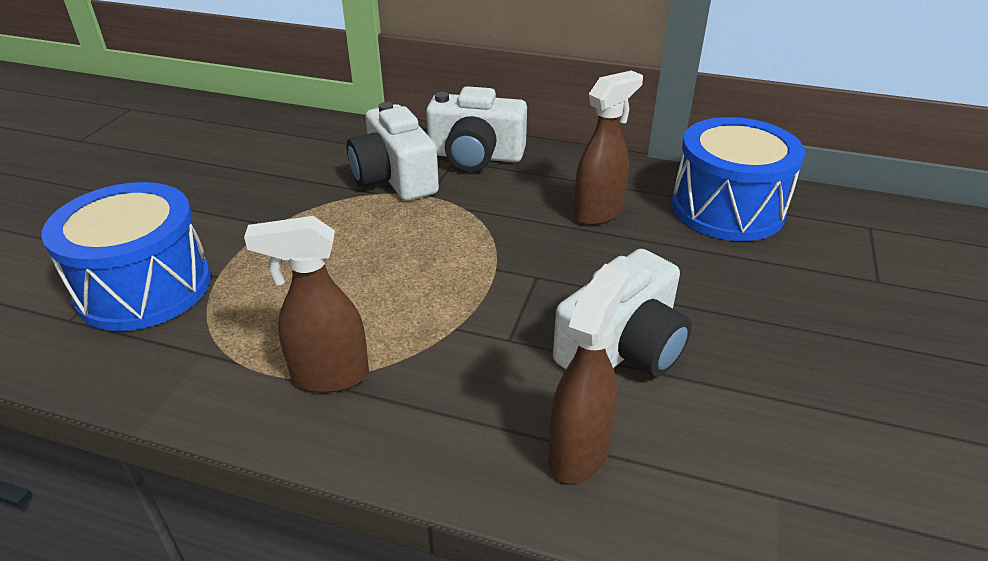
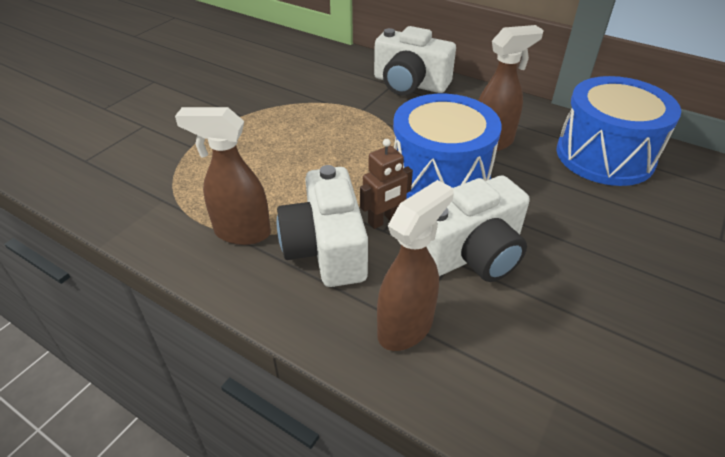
camera: 15 degrees right, 5 degrees up
(144, 287) = (140, 146): blue drum -> blue drum (440, 176)
(394, 178) = (342, 92): white camera -> white camera (326, 248)
(505, 327) = (384, 220): none -> brown robot

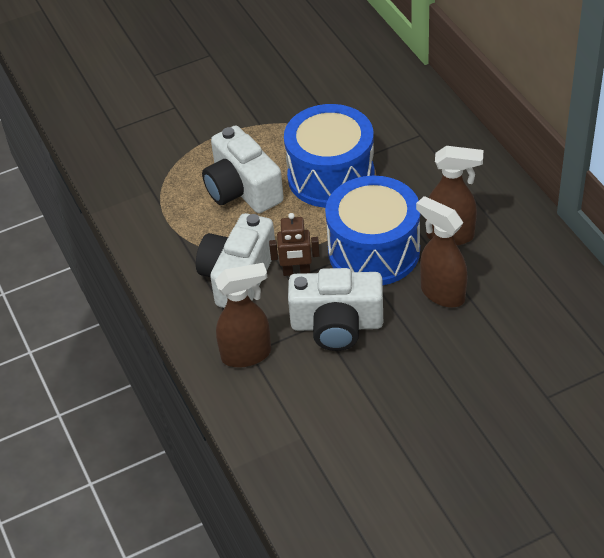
camera: 35 degrees right, 5 degrees up
(241, 232) = (189, 240): brown spray bottle -> brown spray bottle (442, 293)
(410, 84) = (438, 140): white camera -> white camera (242, 189)
(604, 156) = (539, 288): blue drum -> blue drum (331, 176)

